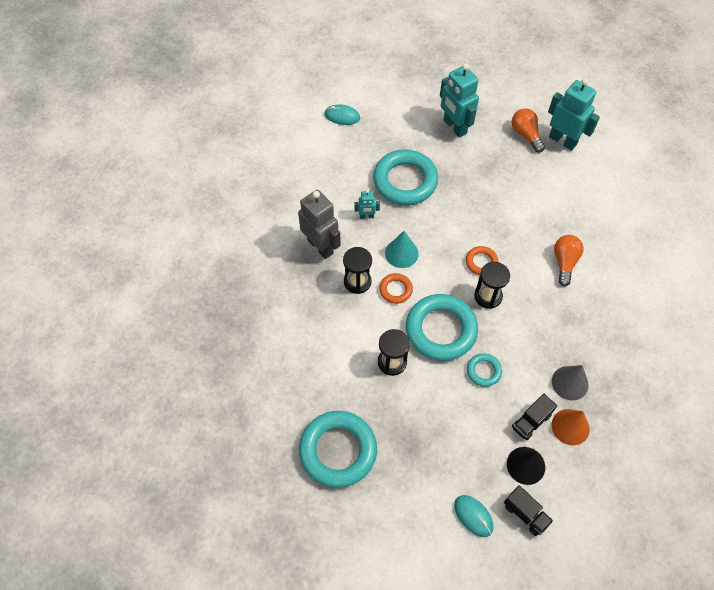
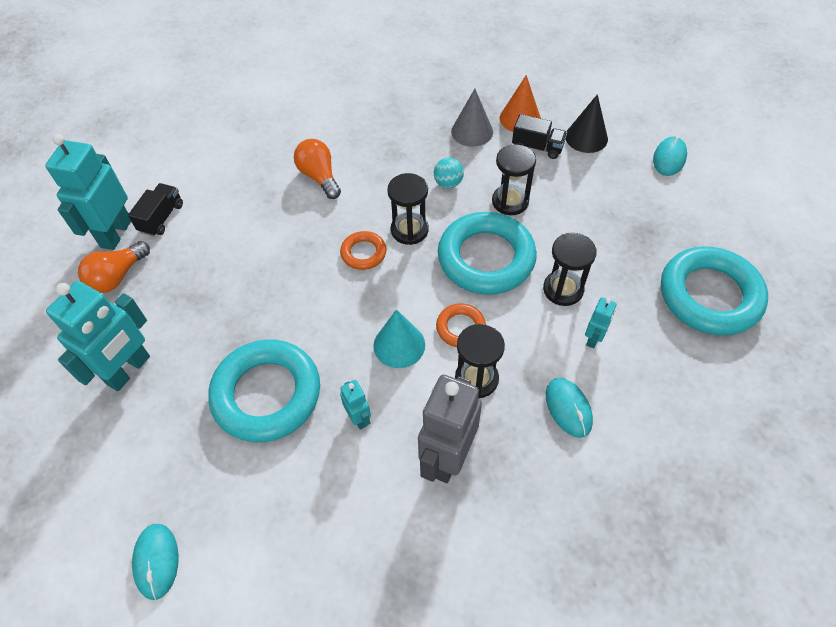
camera: 115 degrees left, 5 degrees down
(312, 318) = (568, 408): none -> turquoise mouse
(347, 358) = (593, 338): none -> turquoise robot
(483, 371) = (510, 201): turquoise ring -> black hourglass
(521, 339) = (448, 183): none -> turquoise ball
(525, 514) = (632, 124): black truck -> black truck (161, 218)
(564, 262) = (319, 177): orange light bulb -> orange light bulb turned 75 degrees clockwise

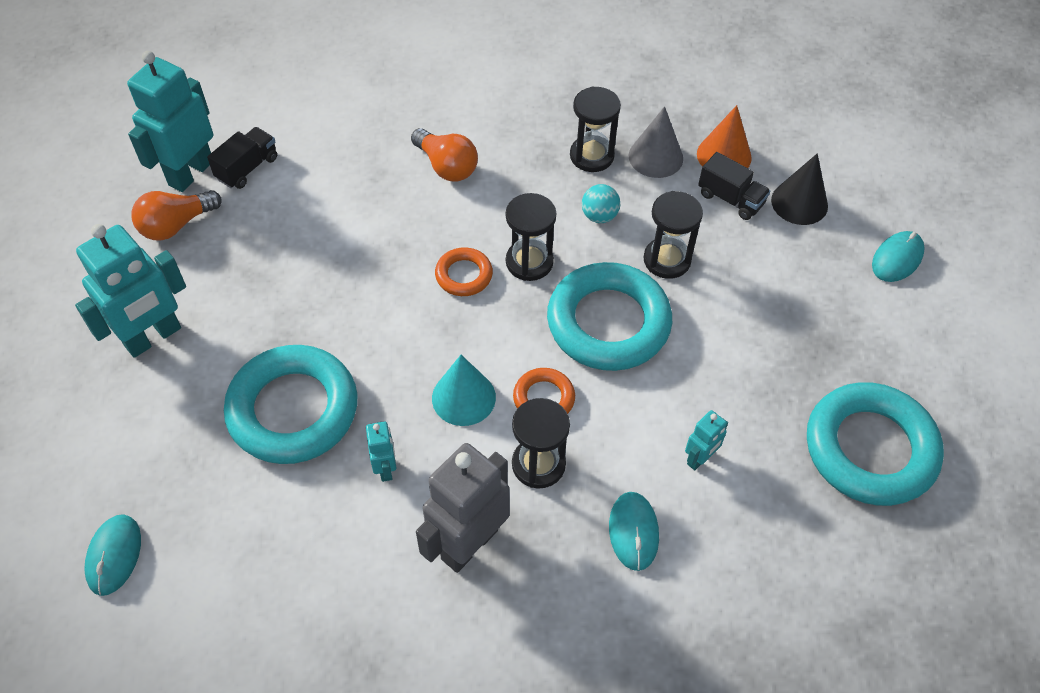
camera: 15 degrees right, 0 degrees up
(319, 177) = (446, 166): orange light bulb -> orange light bulb turned 150 degrees clockwise
(563, 289) = (687, 388): black hourglass -> black hourglass (591, 156)

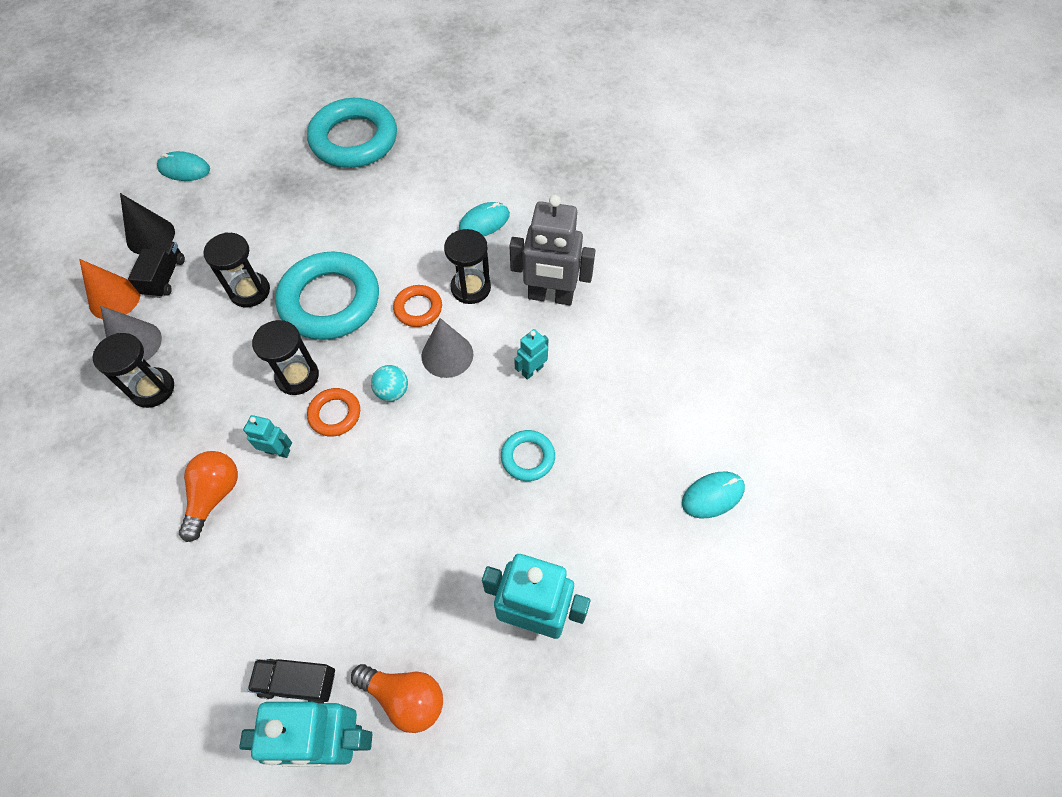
camera: 120 degrees left, 5 degrees up
(293, 410) = (528, 457): turquoise ring -> turquoise ring, size x0.48
(463, 397) = (447, 355): turquoise cone -> grey cone
(599, 216) = (223, 352): turquoise ball -> turquoise ball (392, 391)
(699, 459) = (412, 211): turquoise robot -> turquoise robot (278, 451)

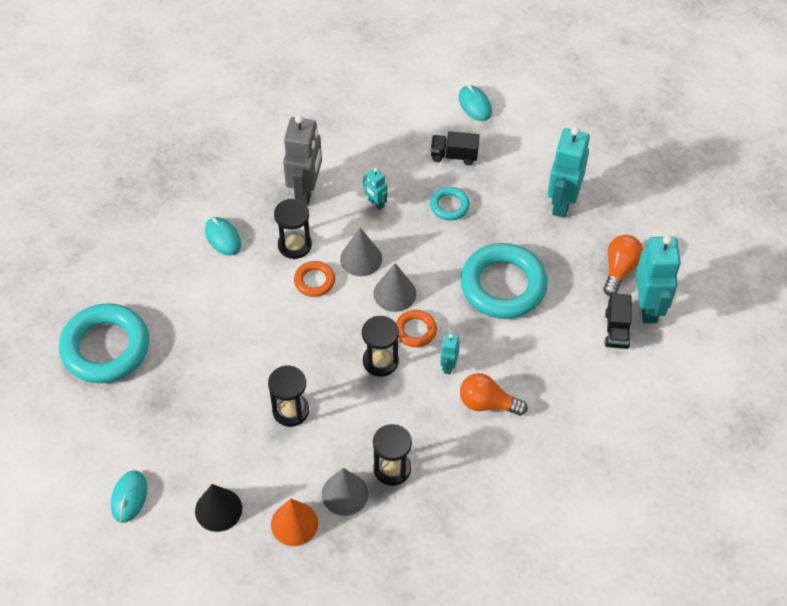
camera: 90 degrees left, 5 degrees down
(165, 277) = (270, 485): black truck -> black truck (454, 155)
(330, 301) = (304, 346): turquoise ring -> turquoise ring (503, 285)
(392, 391) = (394, 293): turquoise ball -> grey cone

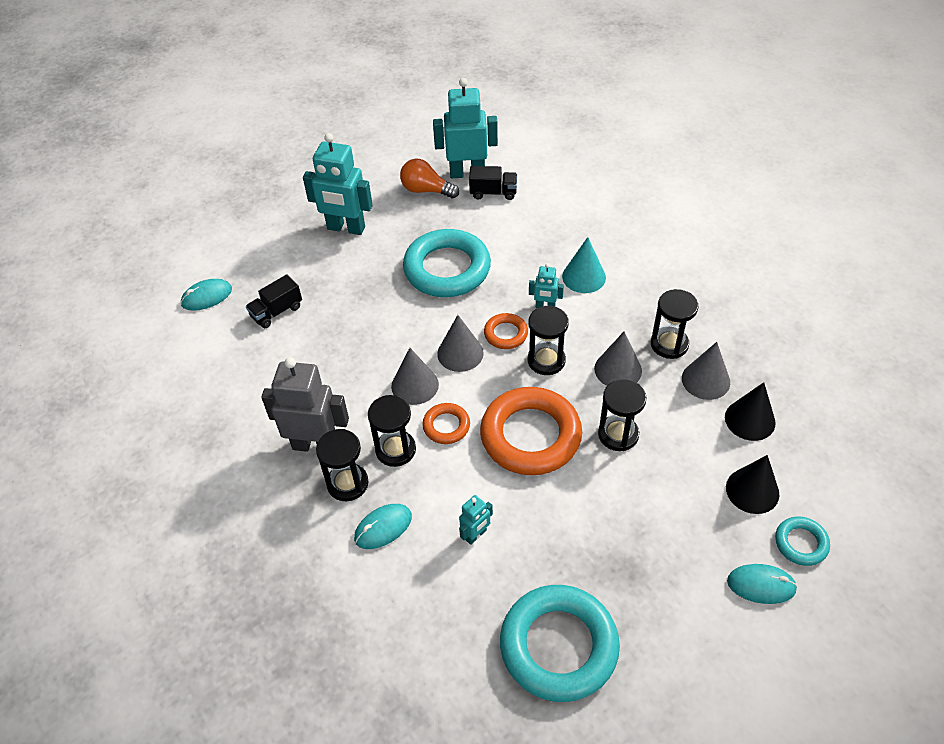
camera: 90 degrees left, 5 degrees down
(266, 213) = (347, 483): none -> black hourglass
(294, 523) = (750, 420): orange cone -> black cone
(297, 343) = (530, 436): none -> orange ring
(364, 419) = (618, 369): none -> grey cone
(376, 203) = (338, 376): turquoise robot -> turquoise robot (476, 535)
(449, 206) = (345, 313): turquoise ring -> turquoise ring (801, 543)
(454, 155) = (276, 311): black truck -> black truck turned 45 degrees clockwise
(487, 403) = (584, 277): orange light bulb -> turquoise cone

